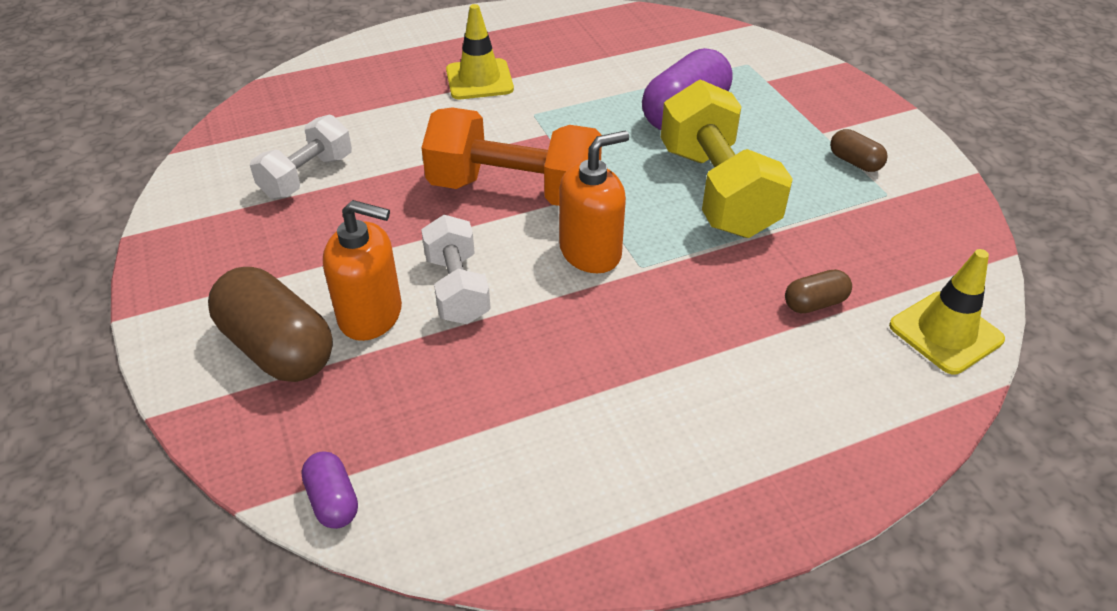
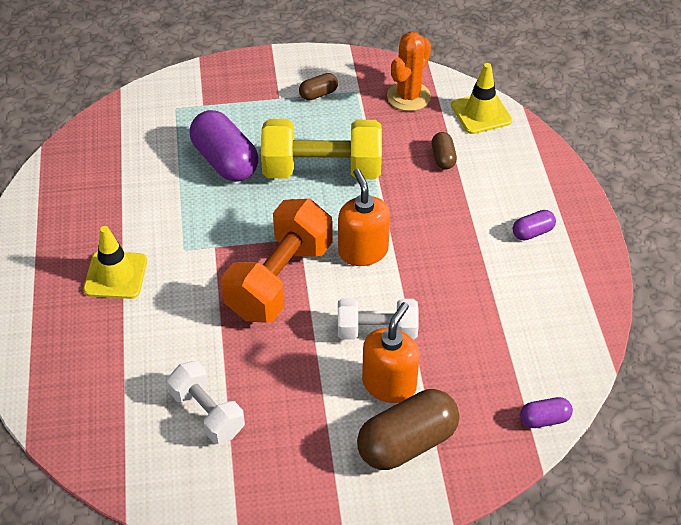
camera: 75 degrees left, 5 degrees up
(715, 436) = (532, 232): none -> purple capsule
(918, 246) = (408, 96): none -> orange cactus

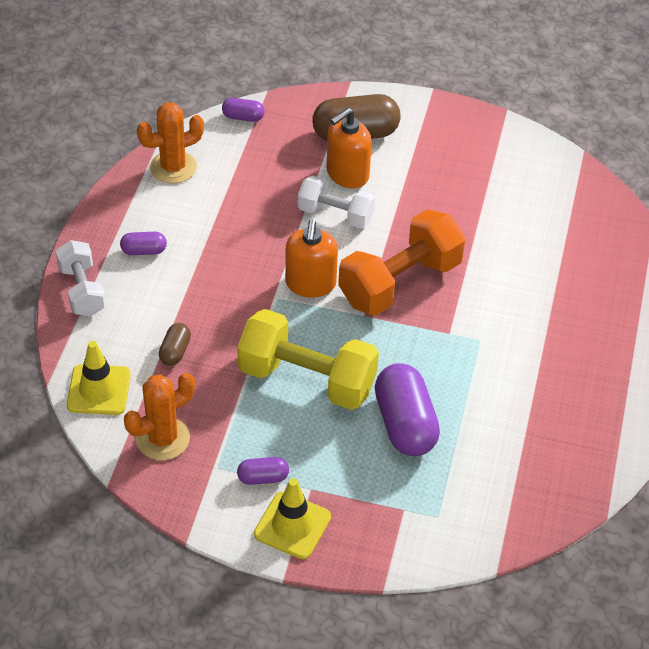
camera: 160 degrees left, 0 degrees up
(116, 275) = (552, 335): yellow traffic cone -> yellow traffic cone (292, 525)
(207, 413) = (502, 198): white dumbbell -> white dumbbell (82, 290)
(318, 94) = (263, 478): brown capsule -> purple capsule
(571, 328) = (173, 167): none -> orange cactus

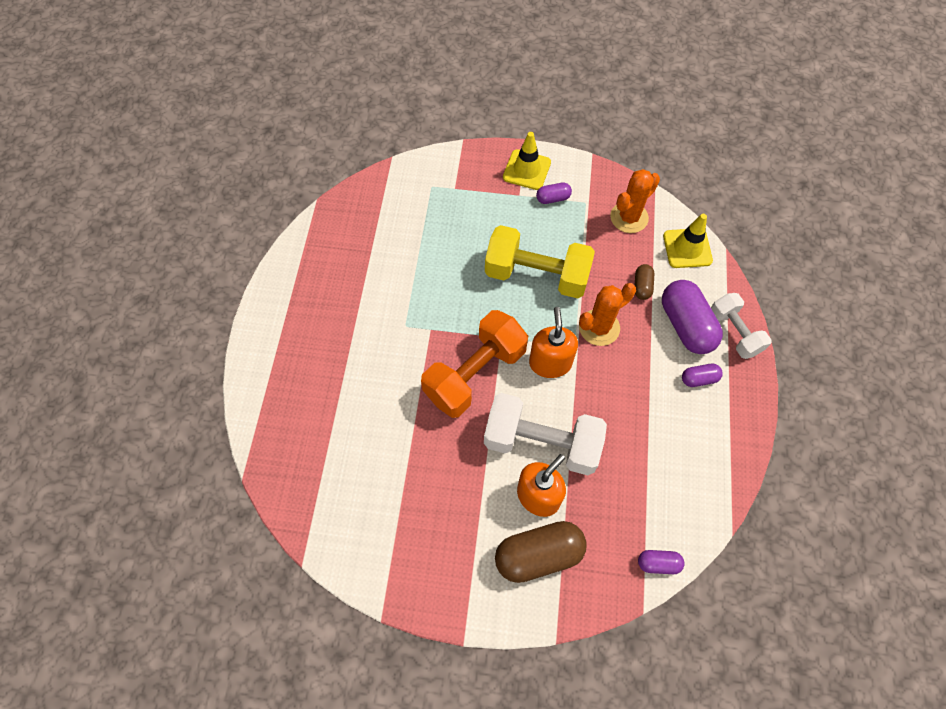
camera: 175 degrees right, 15 degrees up
(173, 167) = (706, 481): orange cactus -> orange cactus (599, 327)
(335, 214) = (541, 443): white dumbbell -> white dumbbell, size x1.66
(405, 424) = (459, 248): purple capsule -> purple capsule (686, 325)

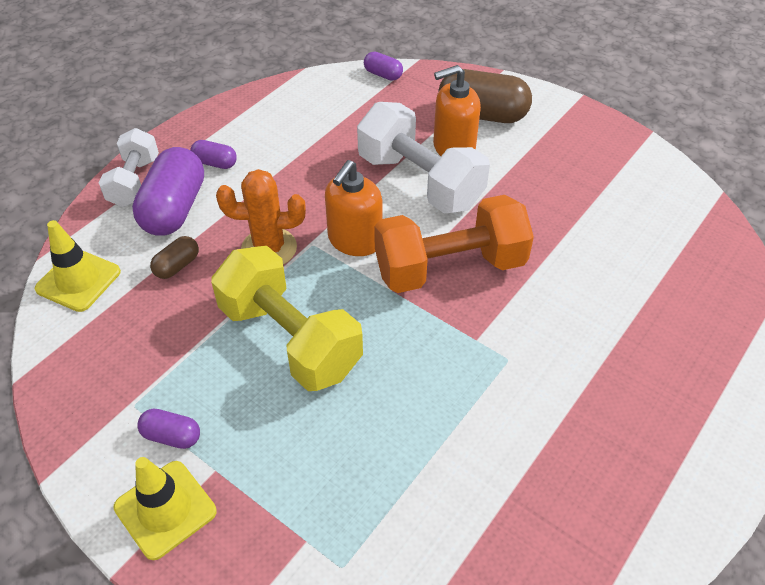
camera: 150 degrees left, 15 degrees down
(629, 217) = (101, 352): orange cactus -> none

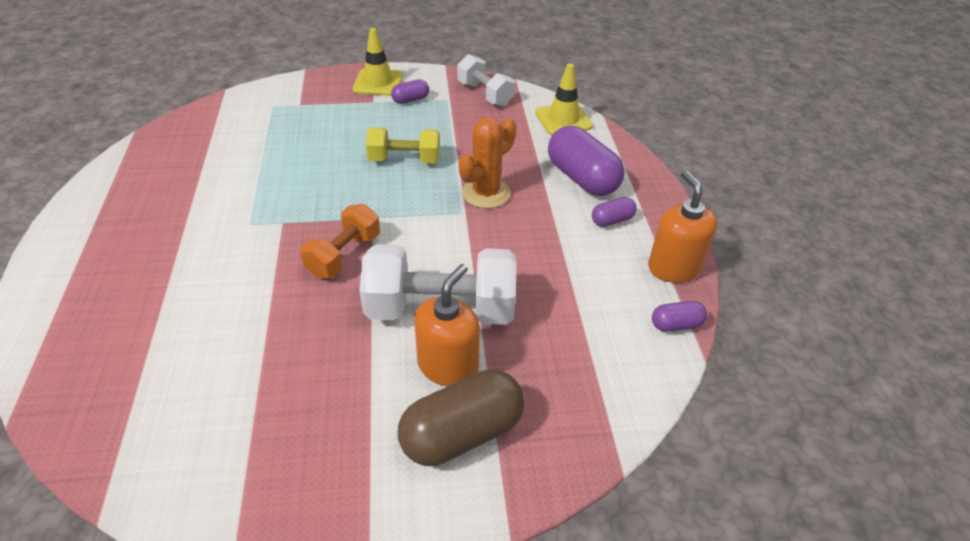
camera: 135 degrees right, 5 degrees down
(134, 182) = (636, 177): white dumbbell -> white dumbbell (485, 94)
(177, 266) = (524, 154): brown capsule -> none
(290, 339) = (404, 160): yellow dumbbell -> yellow dumbbell, size x0.60
(354, 240) = (435, 231): orange soap dispenser -> orange soap dispenser (674, 267)
(383, 75) = (625, 411): purple capsule -> purple capsule (676, 325)
(449, 267) = (344, 255): orange dumbbell -> orange dumbbell, size x0.60

